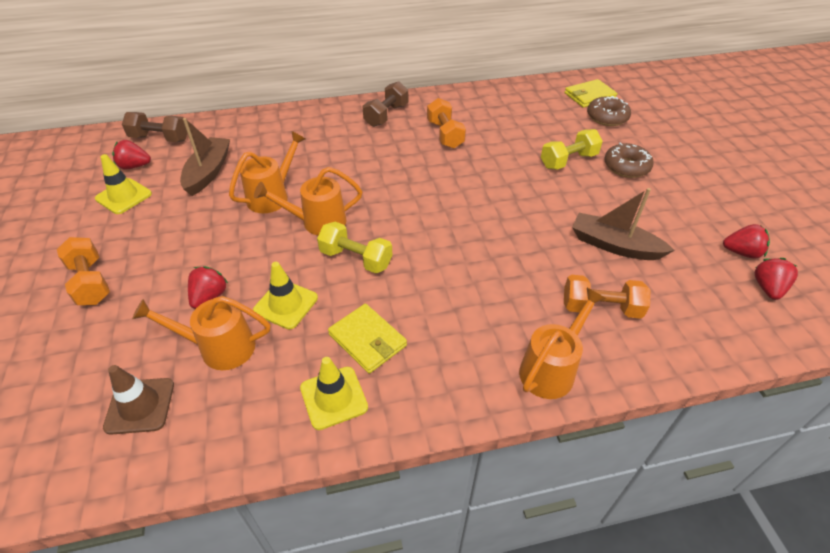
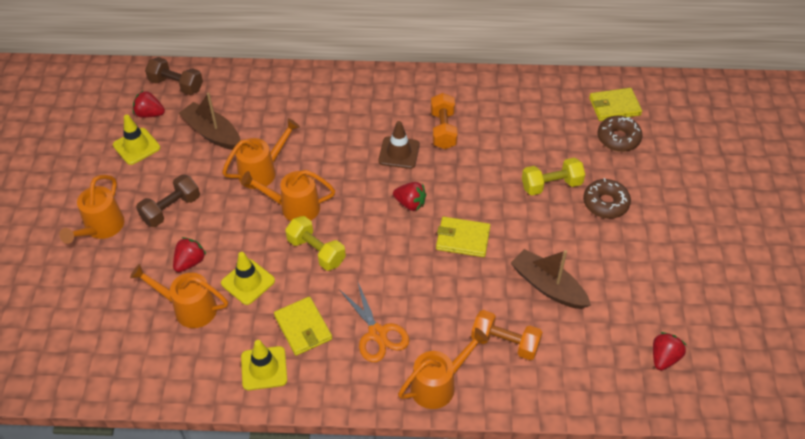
camera: 15 degrees right, 5 degrees up
(90, 282) = (101, 228): orange dumbbell -> orange watering can
(140, 406) = (125, 342): brown traffic cone -> brown traffic cone (399, 153)
(208, 172) = (212, 133): brown boat -> brown boat turned 75 degrees counterclockwise
(386, 115) = (394, 94): brown dumbbell -> brown dumbbell (171, 209)
(457, 328) = (377, 333): none -> orange scissors
(507, 219) = (462, 239): none -> yellow wallet
(741, 252) = (662, 318): red strawberry -> red strawberry (410, 203)

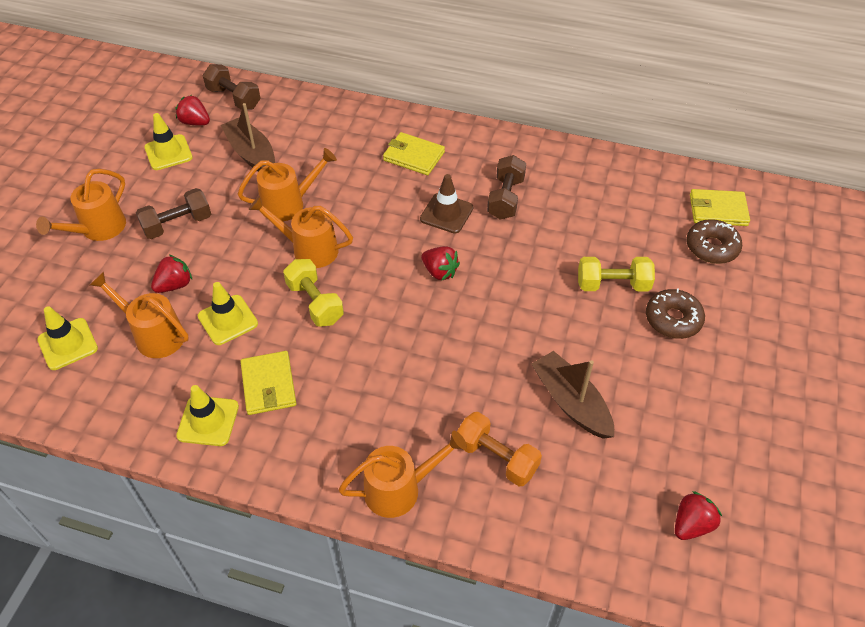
camera: 15 degrees right, 0 degrees up
(116, 333) = (68, 344): none -> yellow traffic cone
(377, 333) = (350, 411): orange scissors -> none
(443, 130) = (505, 198): orange dumbbell -> brown dumbbell
(462, 239) = (487, 324): yellow wallet -> yellow wallet (413, 156)

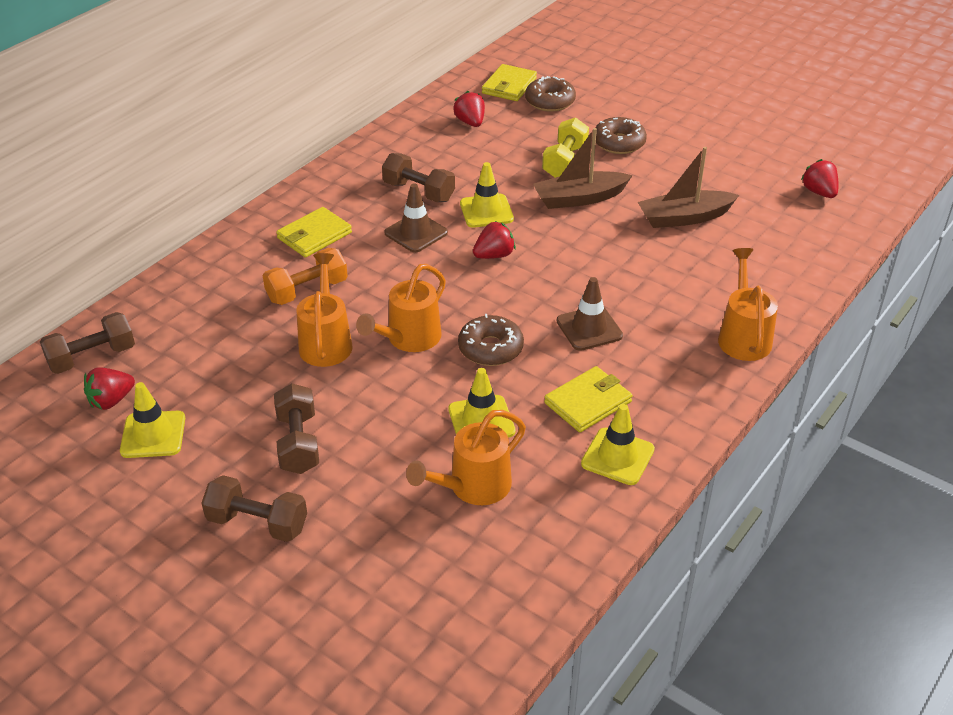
camera: 70 degrees left, 10 degrees down
(68, 344) = (449, 572): yellow traffic cone -> yellow traffic cone (486, 211)
(98, 230) = (257, 523): orange watering can -> brown dumbbell
(174, 285) = (402, 458): red strawberry -> red strawberry (470, 122)
(251, 154) = (215, 358): brown boat -> brown boat (579, 198)
(268, 385) = (588, 402): yellow wallet -> yellow wallet turned 45 degrees counterclockwise
(315, 303) = (490, 348): yellow dumbbell -> brown donut
(365, 363) = (589, 328): none -> brown traffic cone
(496, 458) = (727, 272): orange dumbbell -> orange dumbbell (307, 290)

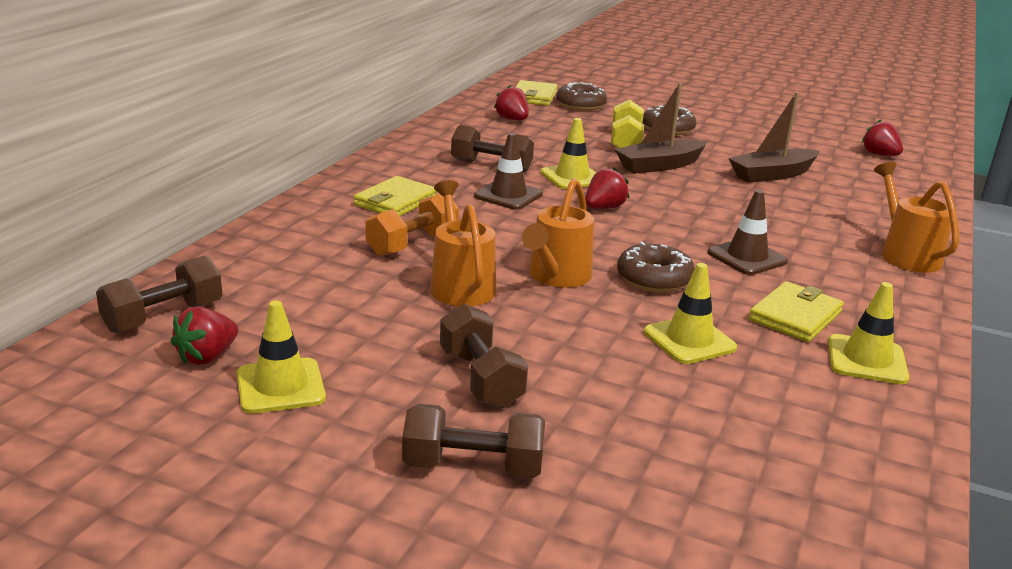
camera: 15 degrees left, 15 degrees down
(472, 487) = (725, 403): orange watering can -> none

